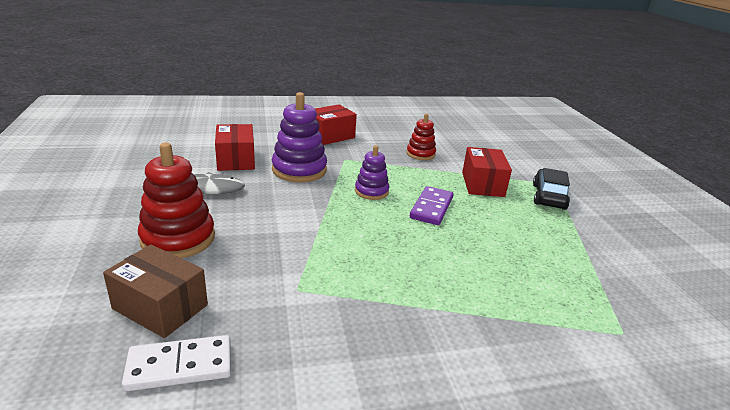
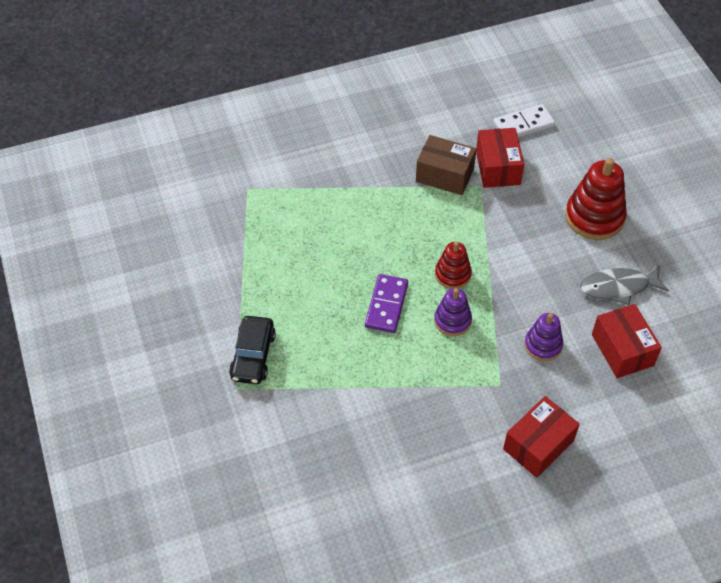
camera: 175 degrees right, 25 degrees up
(160, 307) = (561, 157): brown box -> brown box (444, 175)
(299, 170) = (543, 345): purple stacking toy -> purple stacking toy, size x0.59
(420, 154) = (405, 423): red stacking toy -> red stacking toy (452, 274)
(482, 184) = (328, 365): red box -> red box (498, 168)

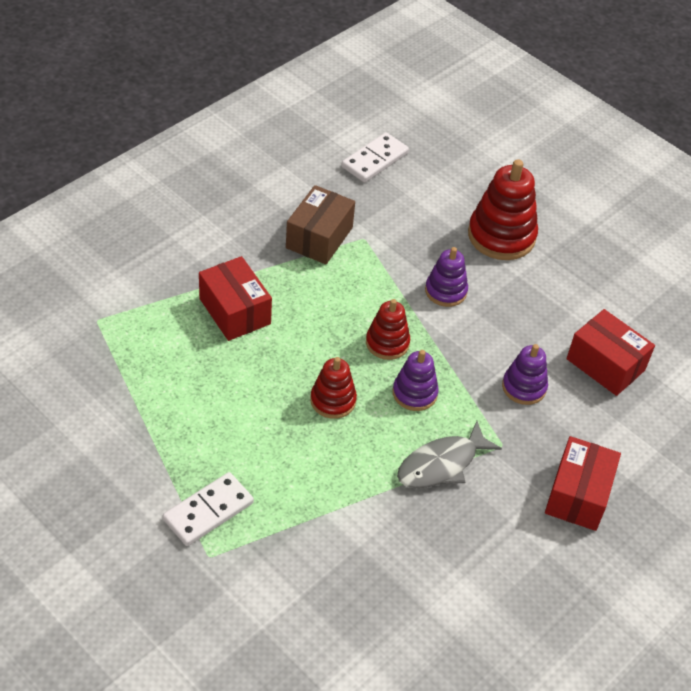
camera: 30 degrees left, 5 degrees down
(253, 356) = (208, 511): black car -> white domino
(386, 305) = (333, 400): purple domino -> red stacking toy
(444, 175) = (319, 238): brown box -> brown box turned 60 degrees counterclockwise
(498, 168) = (372, 213): red box -> red box (235, 311)
(522, 248) = (445, 291): none -> purple stacking toy
(618, 287) = (565, 301): grey fish -> grey fish (441, 464)

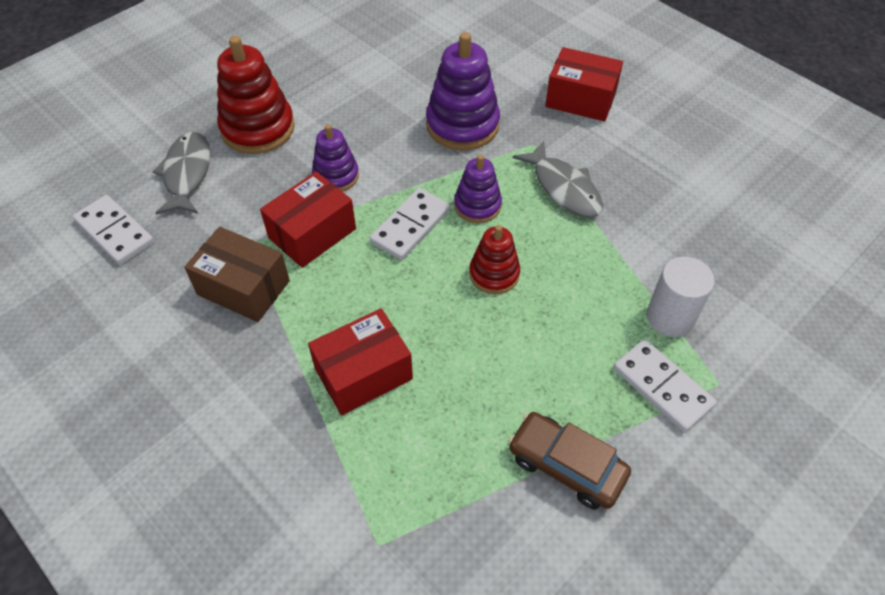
camera: 85 degrees left, 5 degrees up
(142, 433) = (566, 466): none -> brown car
(282, 530) = (670, 317): none -> white cylinder
(387, 343) = (410, 226): red stacking toy -> white domino
(441, 195) = (187, 173): none -> grey fish
(524, 387) = (462, 125): purple stacking toy -> purple stacking toy, size x1.68
(605, 364) = (431, 70): red box -> red box (312, 233)

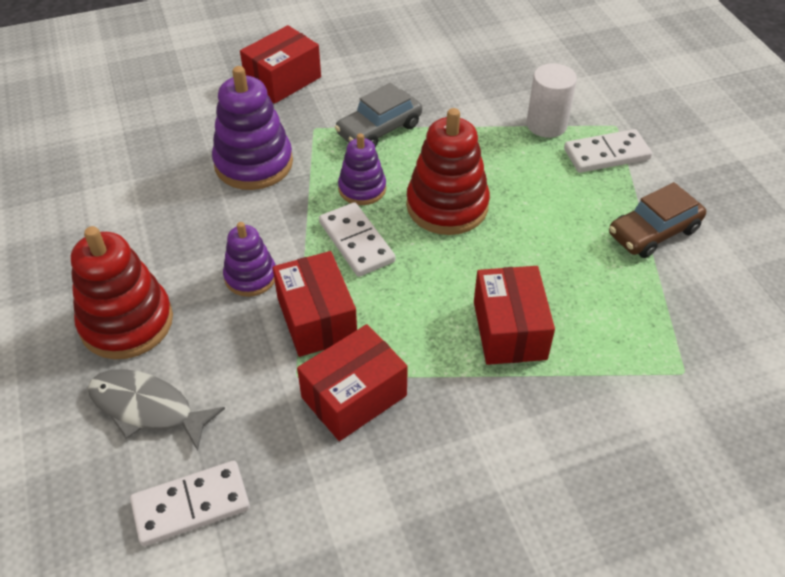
camera: 65 degrees left, 5 degrees down
(243, 288) = (354, 396): brown box -> red box
(494, 274) = (447, 206): red stacking toy -> red stacking toy, size x1.68
(563, 188) = (379, 129): grey fish -> grey car

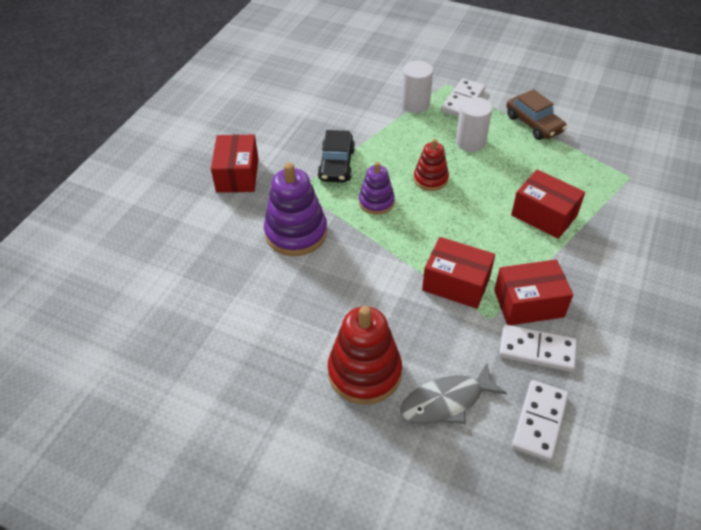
camera: 45 degrees left, 0 degrees up
(250, 277) = (391, 292): purple stacking toy -> none
(354, 396) = (528, 303): red box -> red box turned 75 degrees clockwise
(356, 242) = (416, 231): white domino -> white domino (537, 350)
(379, 129) = (336, 164): grey car -> black car
(447, 206) = (430, 179): red stacking toy -> red stacking toy, size x0.59
(547, 200) = (470, 142): none -> white cylinder
(653, 232) = (534, 124): brown car -> brown car turned 45 degrees counterclockwise

